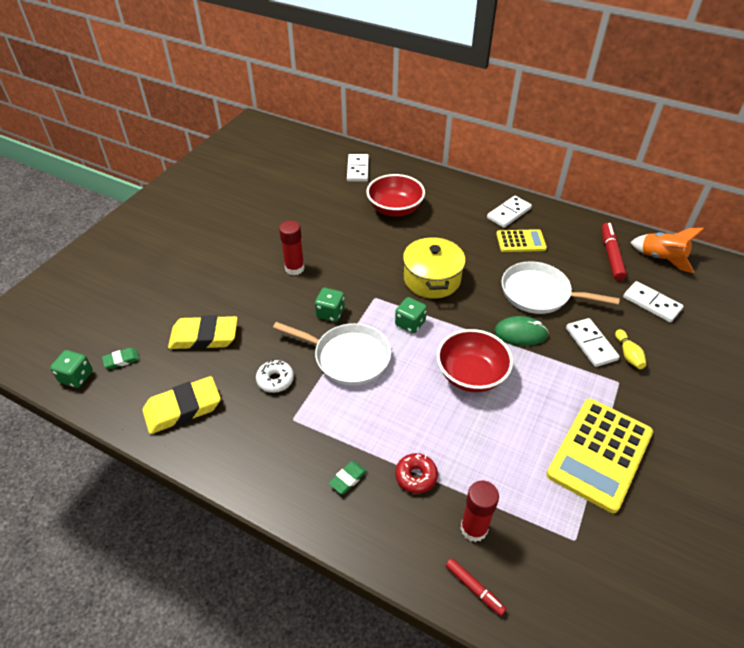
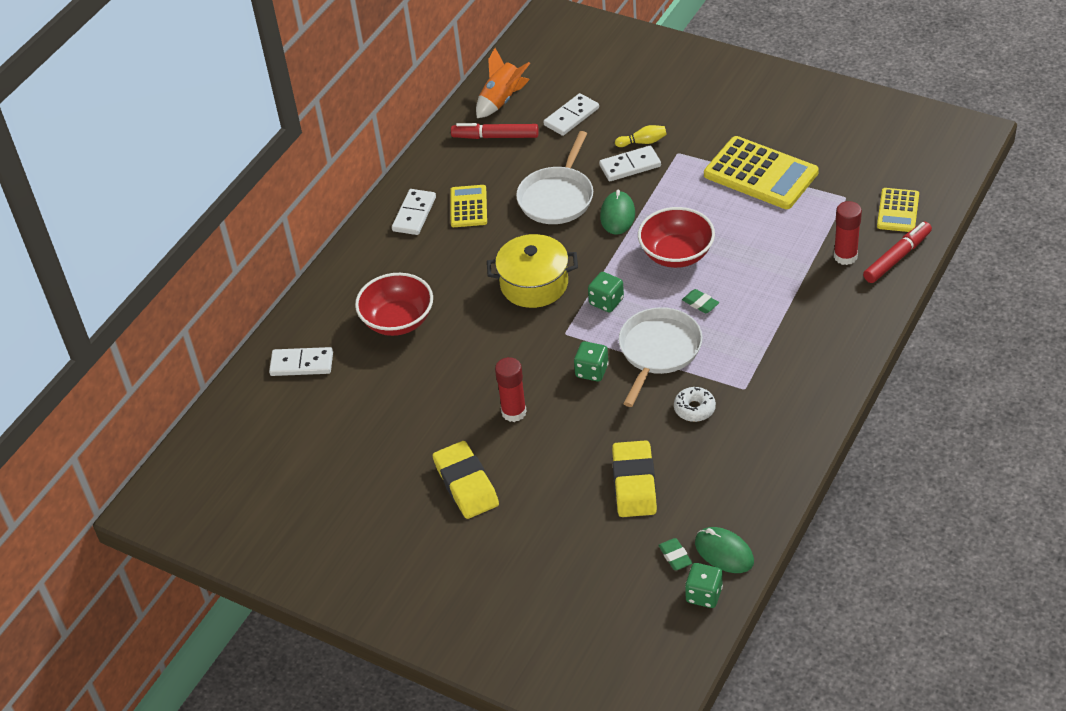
camera: 85 degrees left, 0 degrees up
(112, 393) = (724, 552): none -> green mouse
(183, 408) = (740, 482): yellow eraser -> yellow eraser (466, 484)
(348, 479) = (808, 341): green eraser -> green eraser (700, 303)
(416, 476) = (799, 293): red donut -> none
(474, 588) = (897, 257): red marker -> red marker, size x1.66
(509, 213) = (414, 214): white domino -> white domino turned 60 degrees clockwise
(558, 600) = (898, 211): none -> yellow calculator

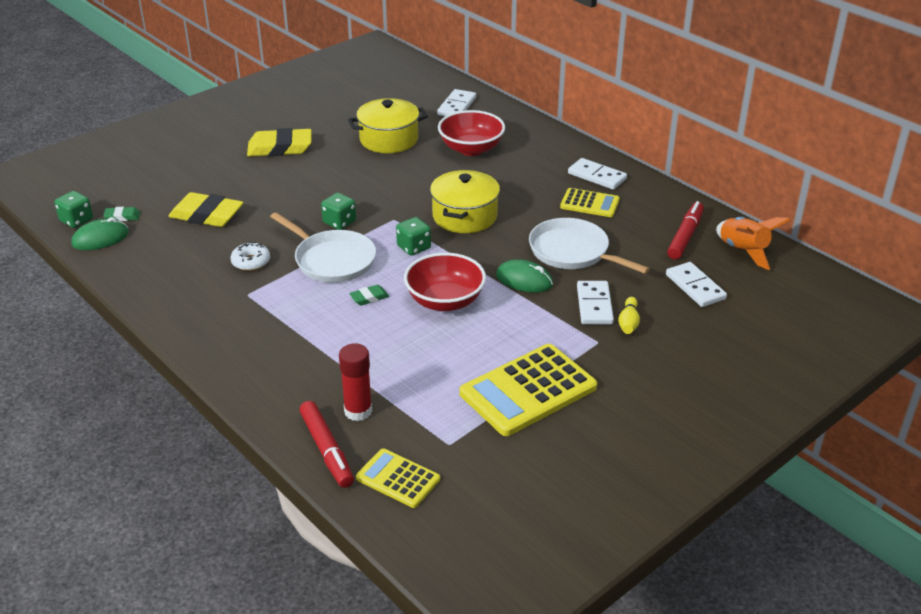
camera: 105 degrees right, 10 degrees down
(406, 395) = (389, 139): none -> yellow pot
(514, 412) = (329, 179): red glue stick -> none

